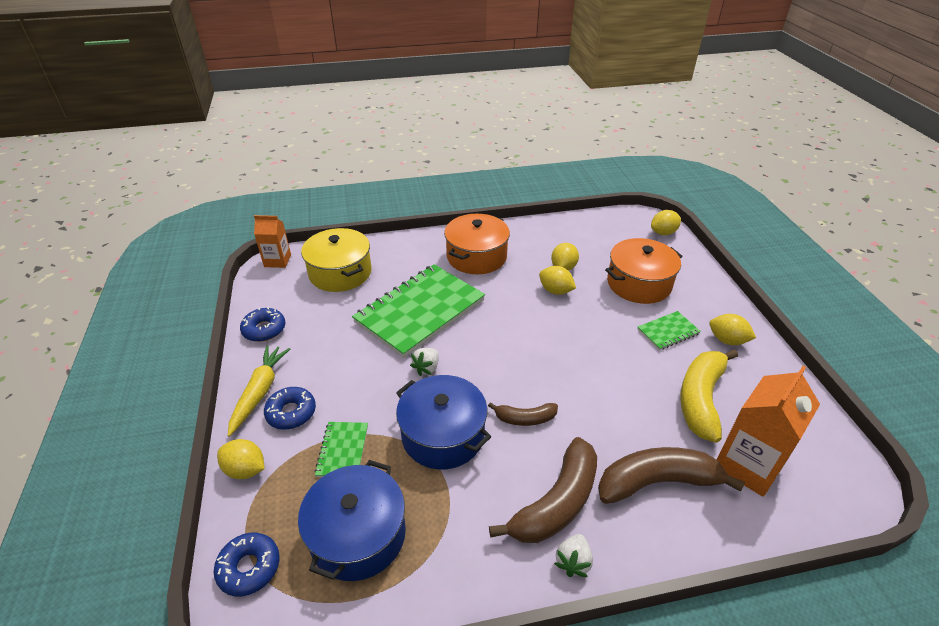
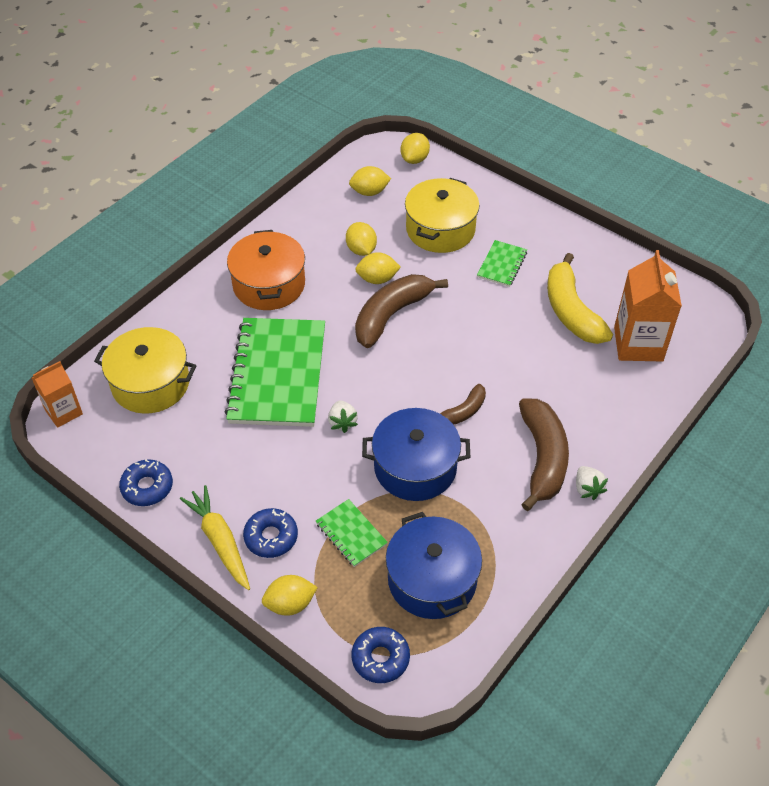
camera: 40 degrees left, 10 degrees up
(639, 284) = (440, 229): orange pot -> yellow pot
(657, 482) = (593, 397): brown banana -> brown banana (391, 315)
(727, 340) = (550, 246): yellow lemon -> yellow lemon (369, 192)

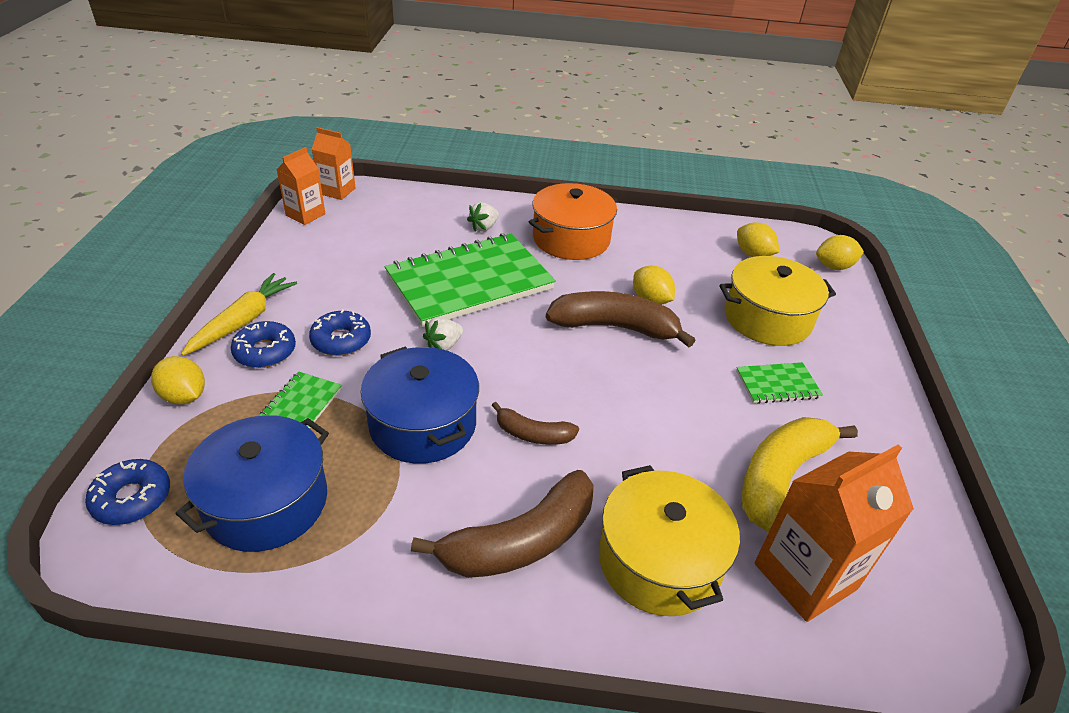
camera: 55 degrees right, 10 degrees down
(87, 449) = (305, 215): none -> orange carton
(147, 487) = (284, 258): blue donut -> blue donut (341, 340)
(150, 383) = (400, 219): yellow pot -> yellow pot (659, 561)
(361, 250) = (675, 276): yellow lemon -> none
(587, 489) = (504, 616): white strawberry -> white strawberry (484, 227)

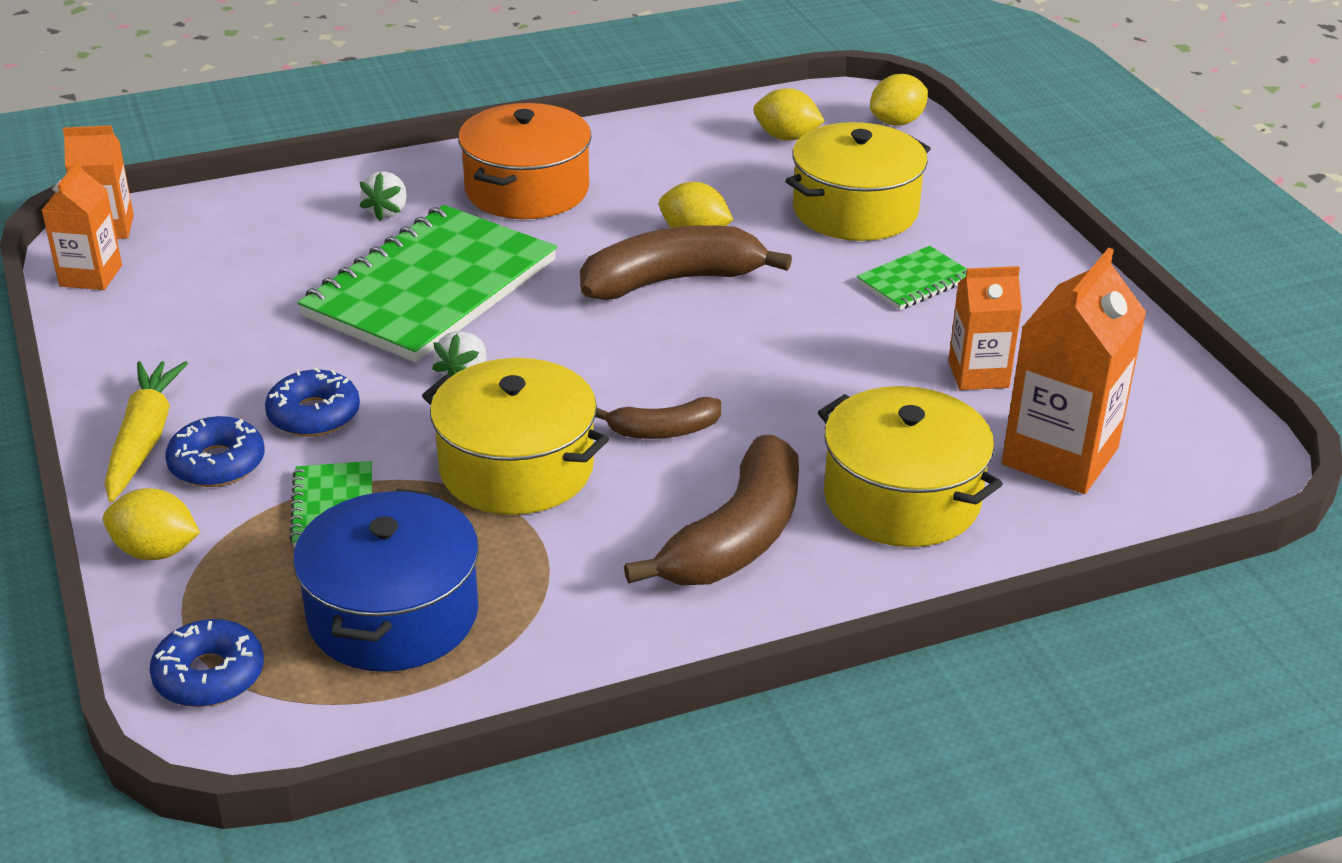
camera: 25 degrees left, 5 degrees down
(423, 424) = (516, 468): blue pot -> yellow pot
(781, 477) = (978, 374): yellow banana -> orange carton

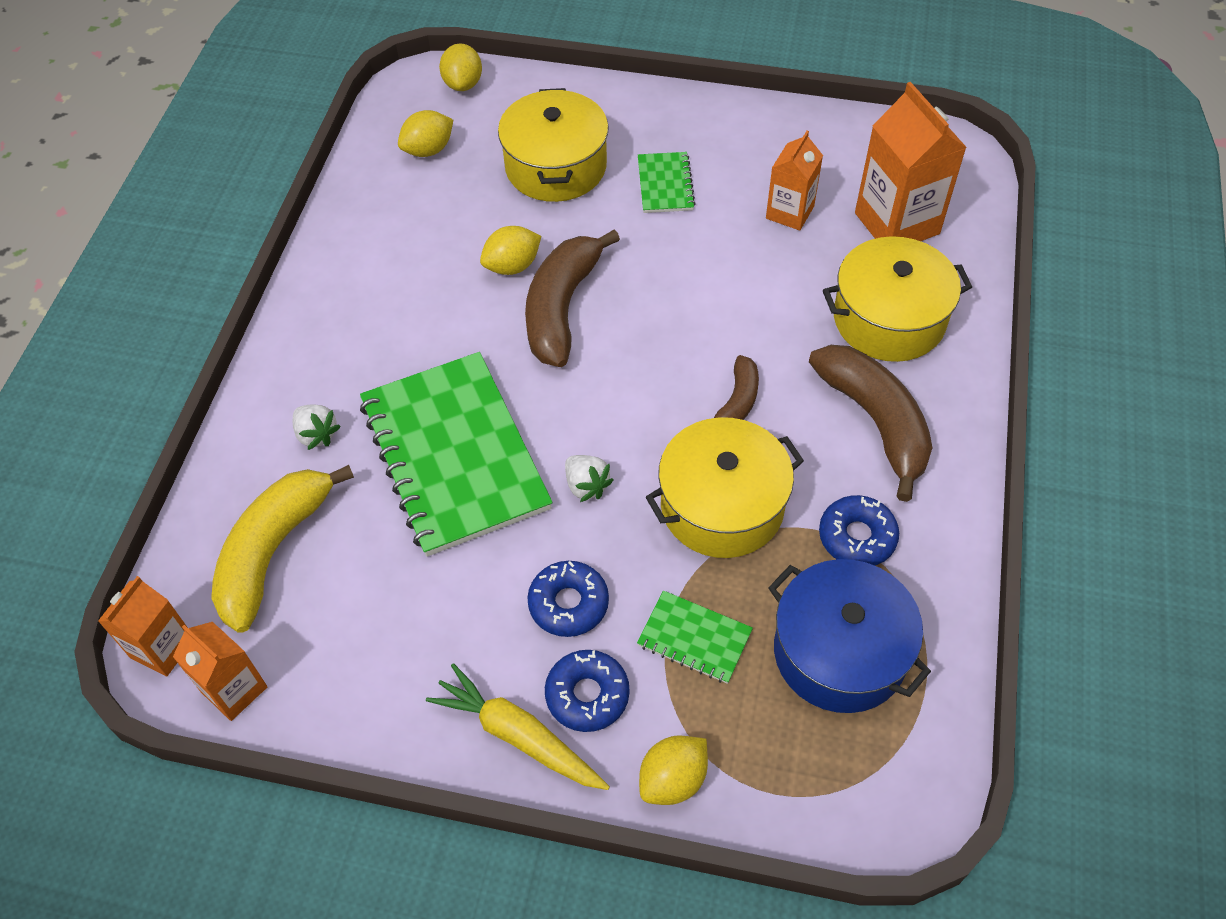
camera: 55 degrees left, 20 degrees up
(209, 675) = (841, 796): blue donut -> blue donut (857, 537)
(244, 240) = (274, 551): none -> yellow banana
(527, 190) = (364, 332): orange pot -> none

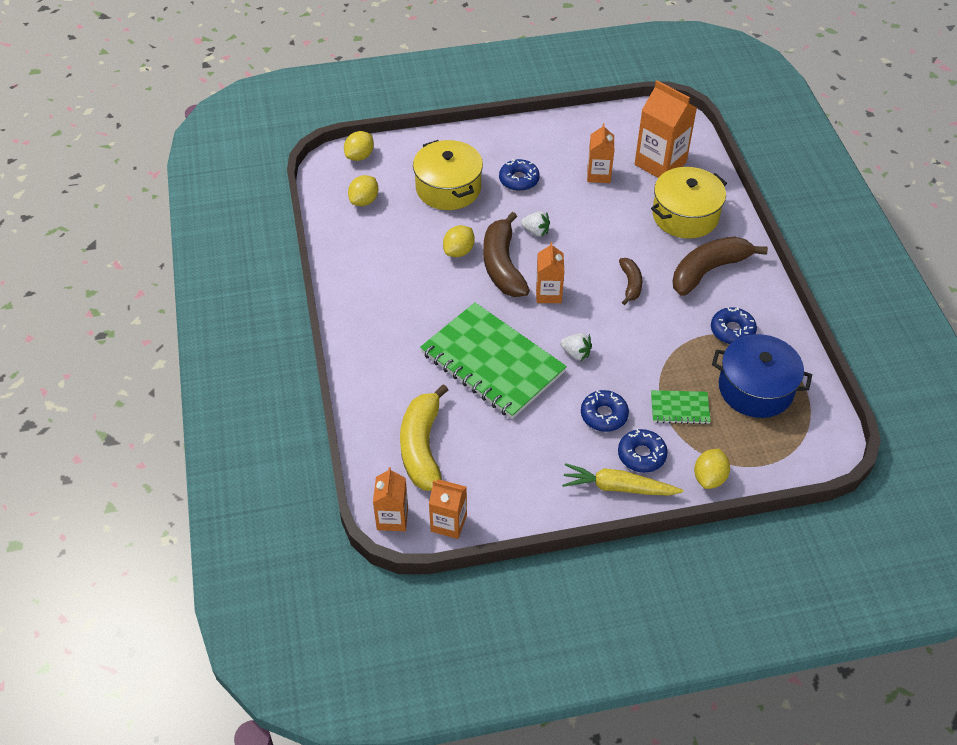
camera: 25 degrees left, 5 degrees down
(316, 434) = (405, 378): white strawberry -> white strawberry (536, 231)
(463, 84) = (360, 156): yellow lemon -> yellow lemon turned 60 degrees clockwise
(602, 375) = (548, 294): none -> orange carton
(665, 184) = (519, 180): green notebook -> blue donut
(722, 505) = (654, 339): yellow pot -> none
(875, 422) = (708, 270): brown banana -> brown banana turned 75 degrees counterclockwise

